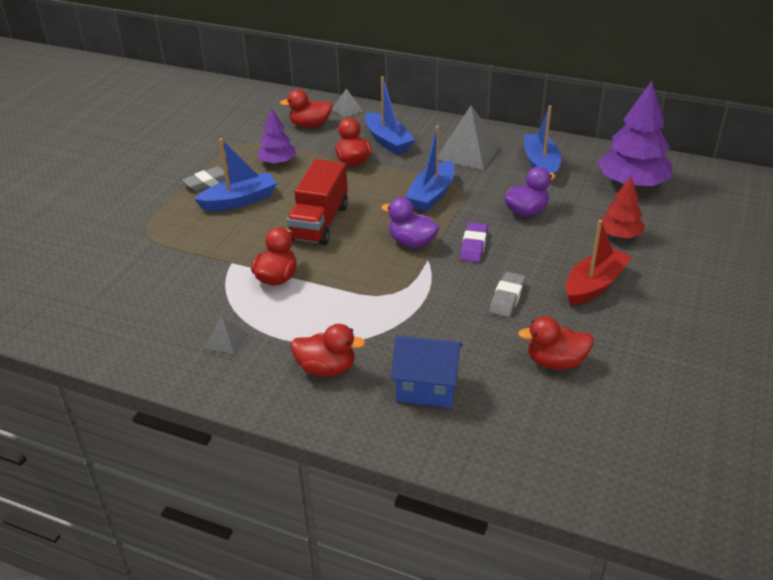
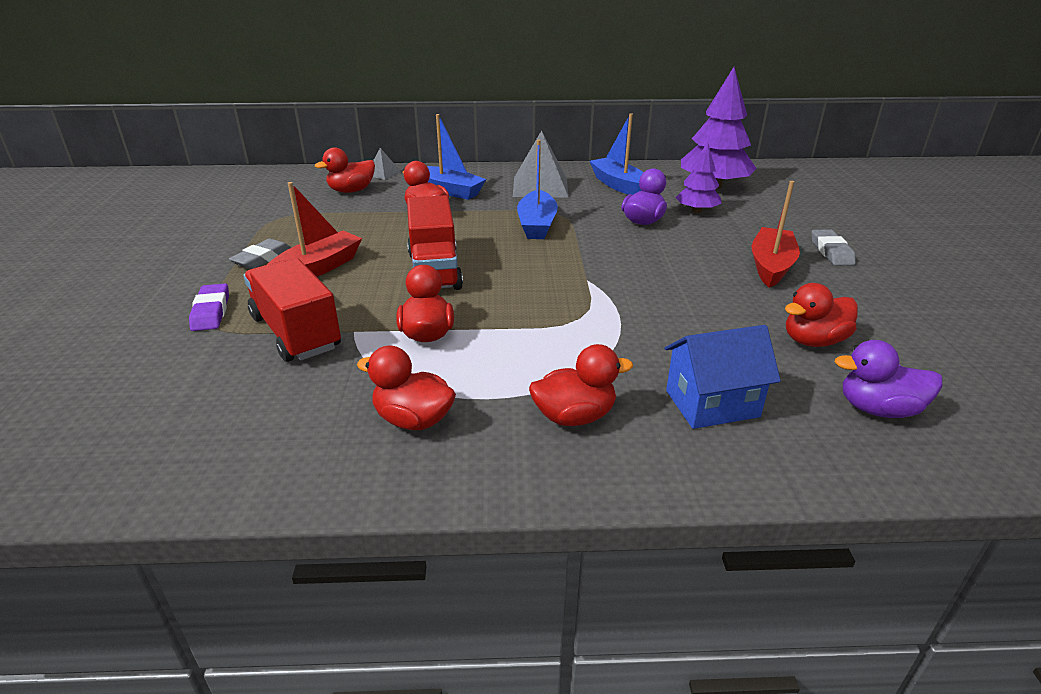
camera: 25 degrees left, 5 degrees down
(194, 254) = (296, 332): none -> red truck
(226, 340) = (413, 420): grey pyramid -> red duck
(239, 201) = (318, 268): blue boat -> red boat
(277, 162) = (338, 226): purple tree -> purple tree (696, 211)
(412, 242) = (555, 268): purple duck -> purple duck (878, 409)
(473, 245) = (622, 258): purple eraser -> purple eraser (211, 311)
(507, 298) = (702, 295): grey eraser -> grey eraser (831, 251)
(619, 235) = (747, 223): red tree -> none

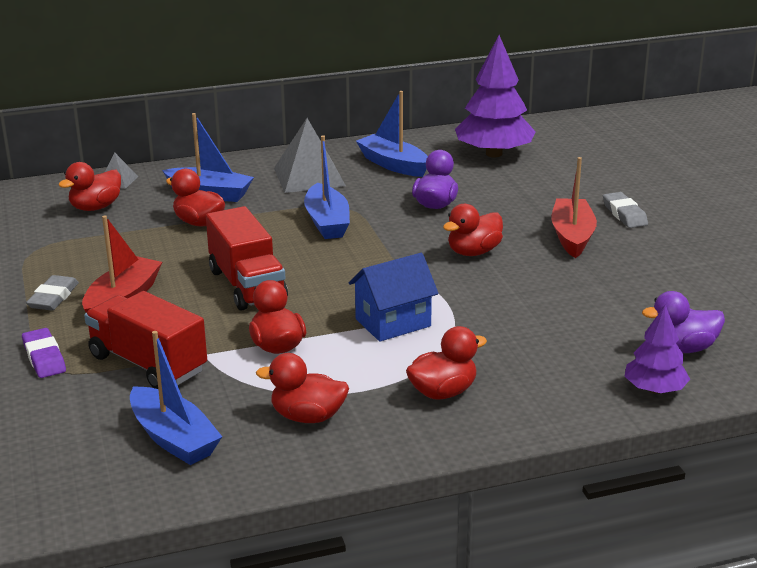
camera: 15 degrees left, 5 degrees down
(262, 420) = (174, 438): none -> blue boat
(696, 211) = (485, 186): purple tree -> purple tree (655, 389)
(712, 404) = (552, 365): blue house -> blue house (393, 323)
(813, 341) = (623, 301): red duck -> red duck (473, 252)

